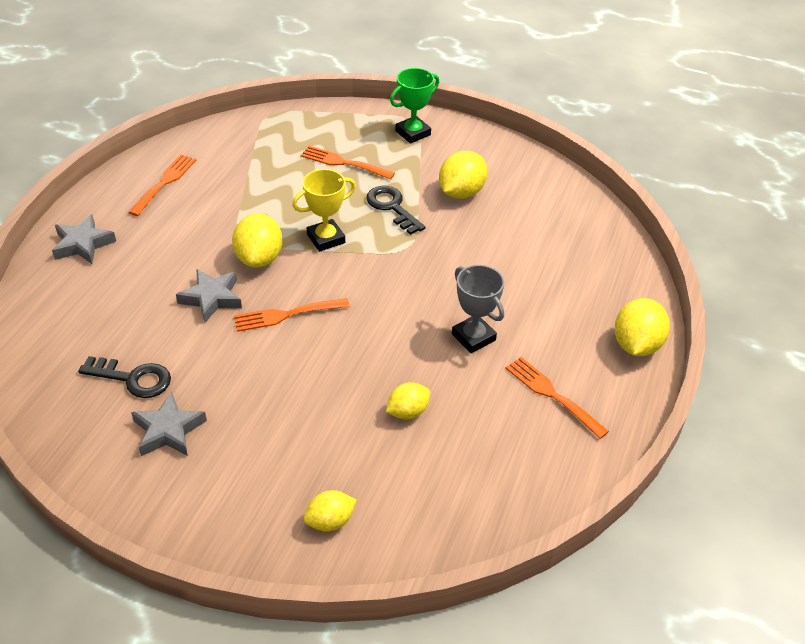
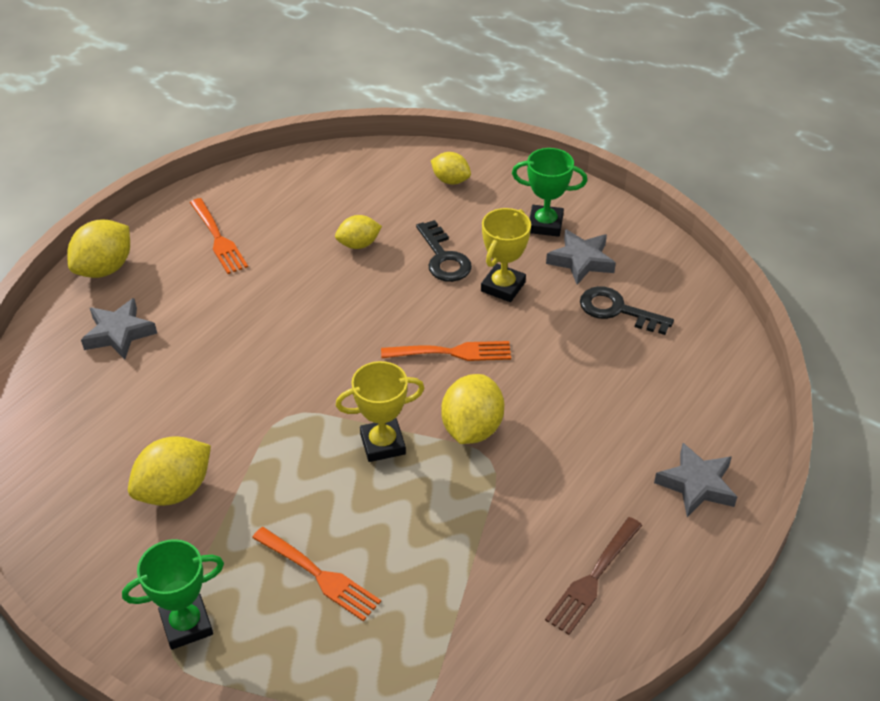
camera: 165 degrees left, 0 degrees up
(164, 183) = (593, 578): orange fork -> brown fork
(209, 473) = (545, 224): none -> green trophy
(211, 298) = (534, 384): grey star -> grey star (119, 333)
(248, 386) = (503, 287): none -> yellow trophy
(330, 521) = (450, 180): yellow lemon -> yellow lemon turned 45 degrees clockwise
(392, 207) = (279, 479): black key -> black key (443, 257)
(473, 337) = (263, 300): grey trophy -> none

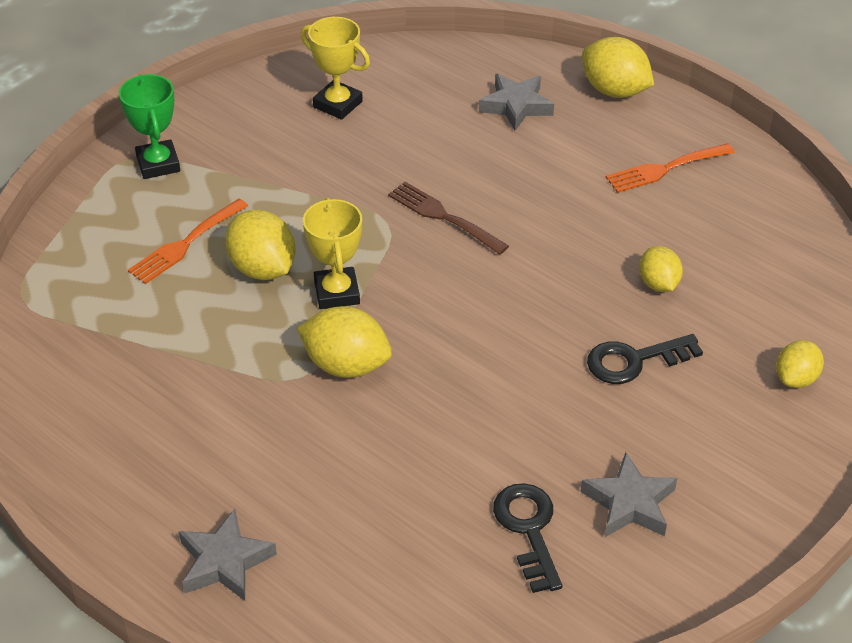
camera: 95 degrees right, 0 degrees up
(175, 490) = (306, 151): yellow lemon -> yellow lemon (263, 268)
(452, 352) = (466, 356): orange fork -> none
(503, 287) = (578, 414): yellow trophy -> yellow trophy (338, 104)
(545, 224) = (706, 472): green trophy -> none
(593, 578) = (125, 445): brown fork -> brown fork (444, 217)
(618, 310) = (529, 530): black key -> black key turned 45 degrees counterclockwise

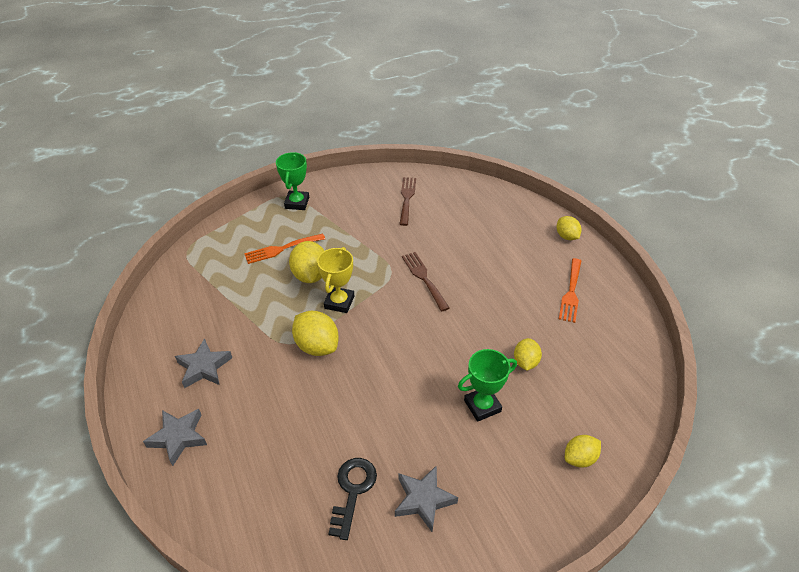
camera: 25 degrees right, 0 degrees up
(338, 104) = (407, 199): yellow trophy -> brown fork
(516, 106) = (503, 228): grey star -> grey star (204, 367)
(614, 91) = (566, 236): yellow lemon -> yellow lemon, size x0.63
(634, 360) = (482, 406): black key -> green trophy
(665, 169) = (571, 292): orange fork -> orange fork turned 75 degrees counterclockwise

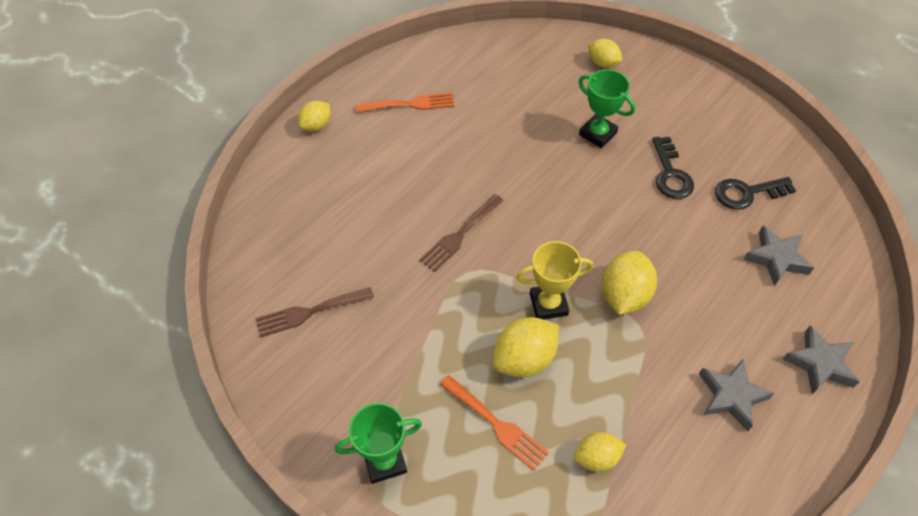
camera: 115 degrees left, 10 degrees up
(408, 439) = (670, 173): none -> black key
(423, 500) = (715, 144): grey star -> grey star (776, 258)
(525, 362) = (526, 117): yellow lemon -> yellow lemon (596, 458)

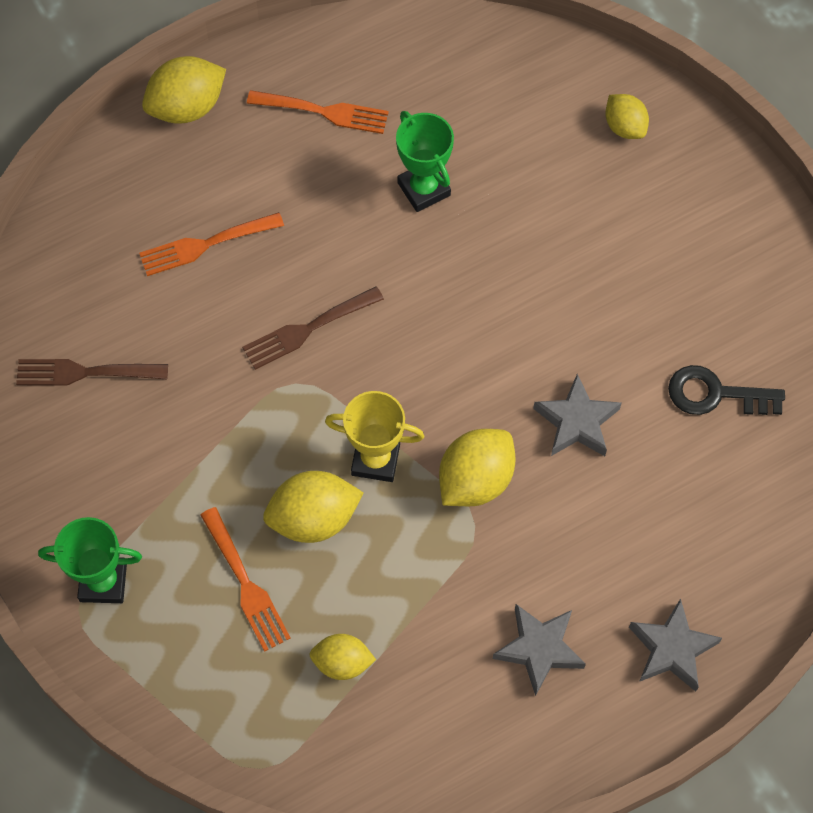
camera: 20 degrees right, 10 degrees up
(316, 126) = (187, 107): yellow lemon -> yellow lemon, size x1.59
(364, 203) = (206, 244): none -> orange fork
(597, 134) = (559, 239): green trophy -> green trophy (424, 189)
(670, 173) = (627, 331): black key -> none
(776, 258) = (700, 498): grey star -> grey star (577, 422)

